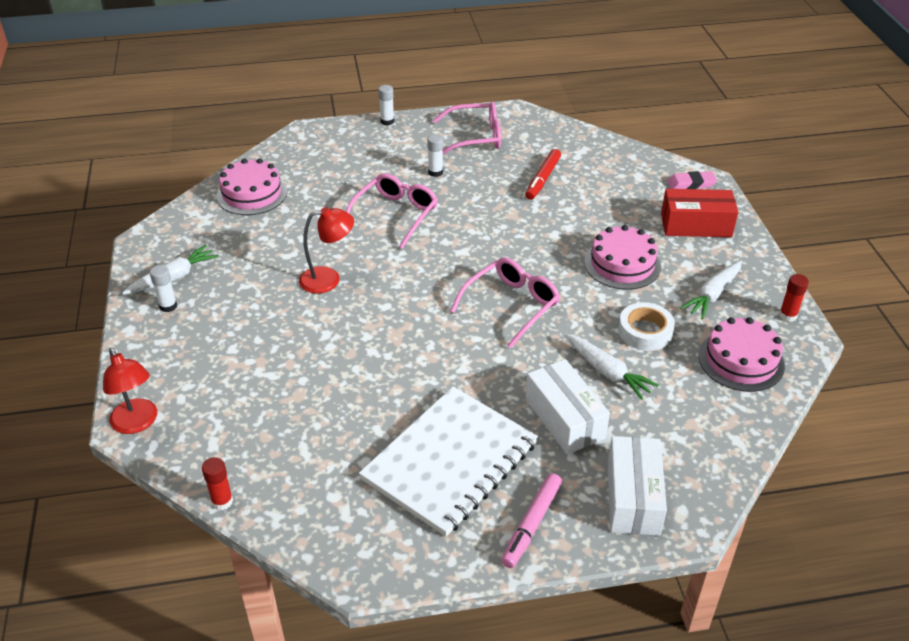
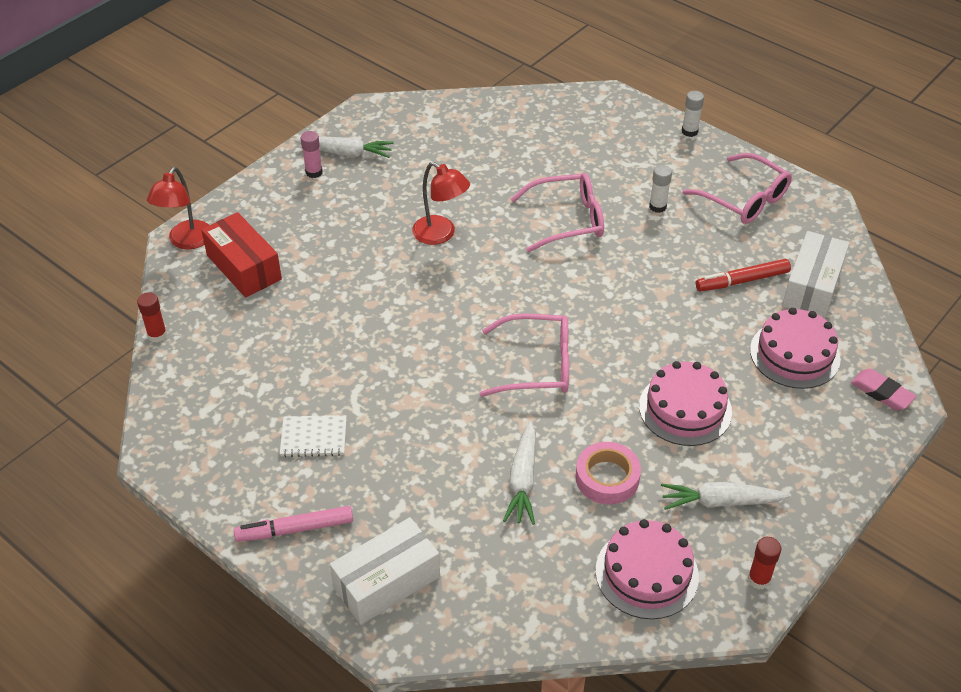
camera: 50 degrees right, 5 degrees up
(168, 306) = (314, 172): white glue stick -> pink glue stick
(252, 194) = (490, 123): pink cake -> pink cake (794, 354)
(449, 461) = (313, 437): white notebook -> white notebook, size x0.43
(564, 418) = (434, 483): white box -> white box (812, 287)
(645, 331) = (607, 478): white tape -> pink tape
(696, 225) = (816, 432): red box -> red box (244, 267)

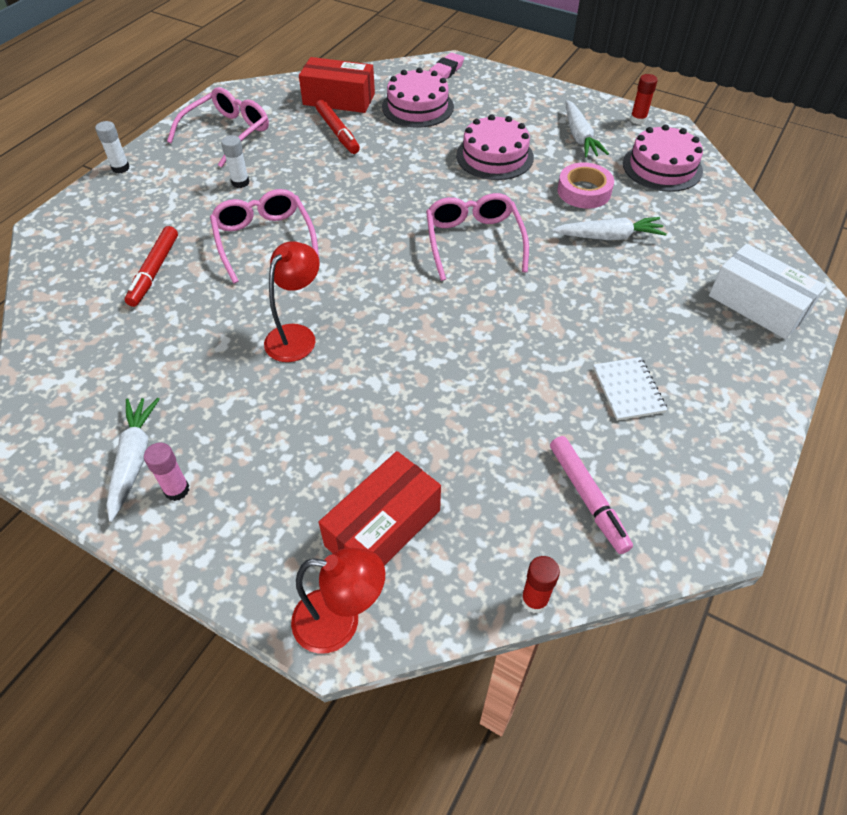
camera: 100 degrees left, 5 degrees up
(295, 529) = (743, 380): pink marker -> pink marker (587, 497)
(538, 156) = (154, 271): none -> red marker
(812, 287) = (339, 99): white box -> red box

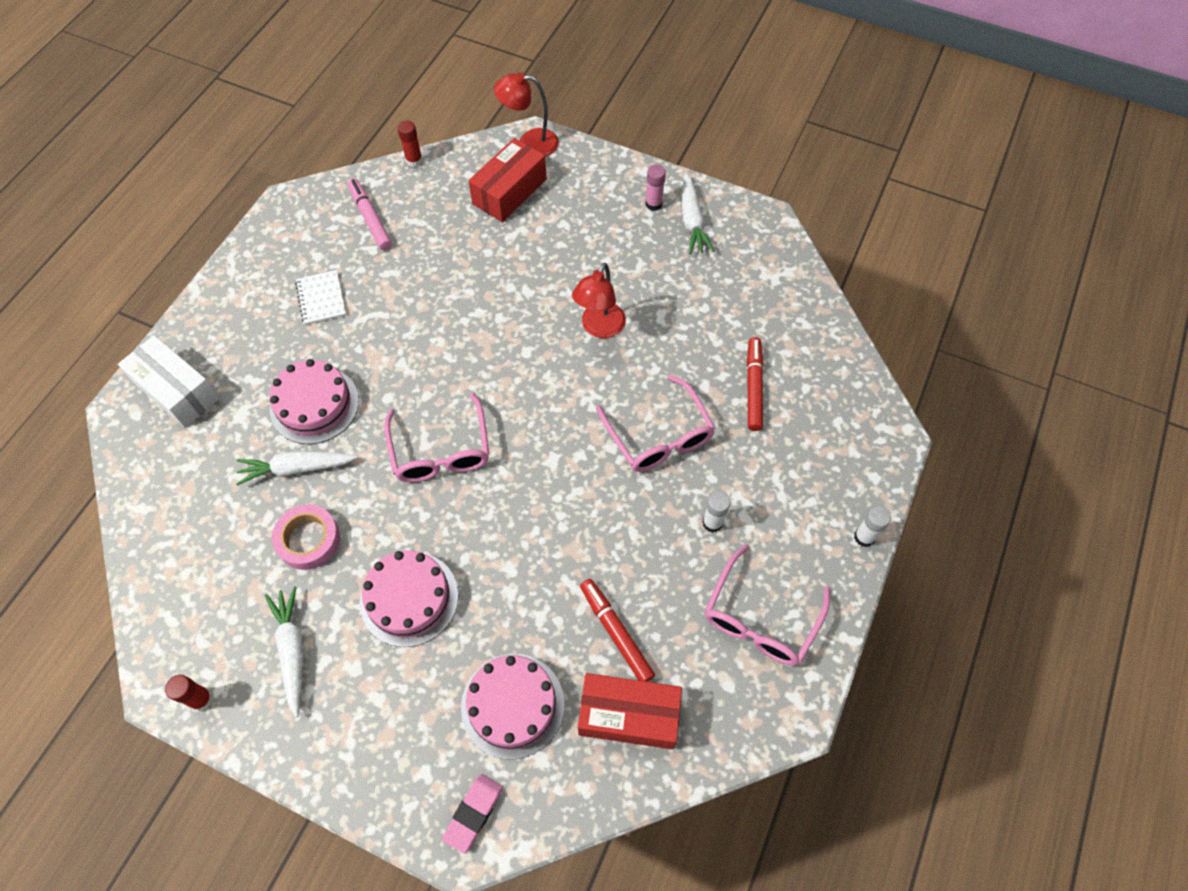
camera: 175 degrees right, 10 degrees up
(662, 167) = (201, 594): pink cake -> pink cake (314, 405)

